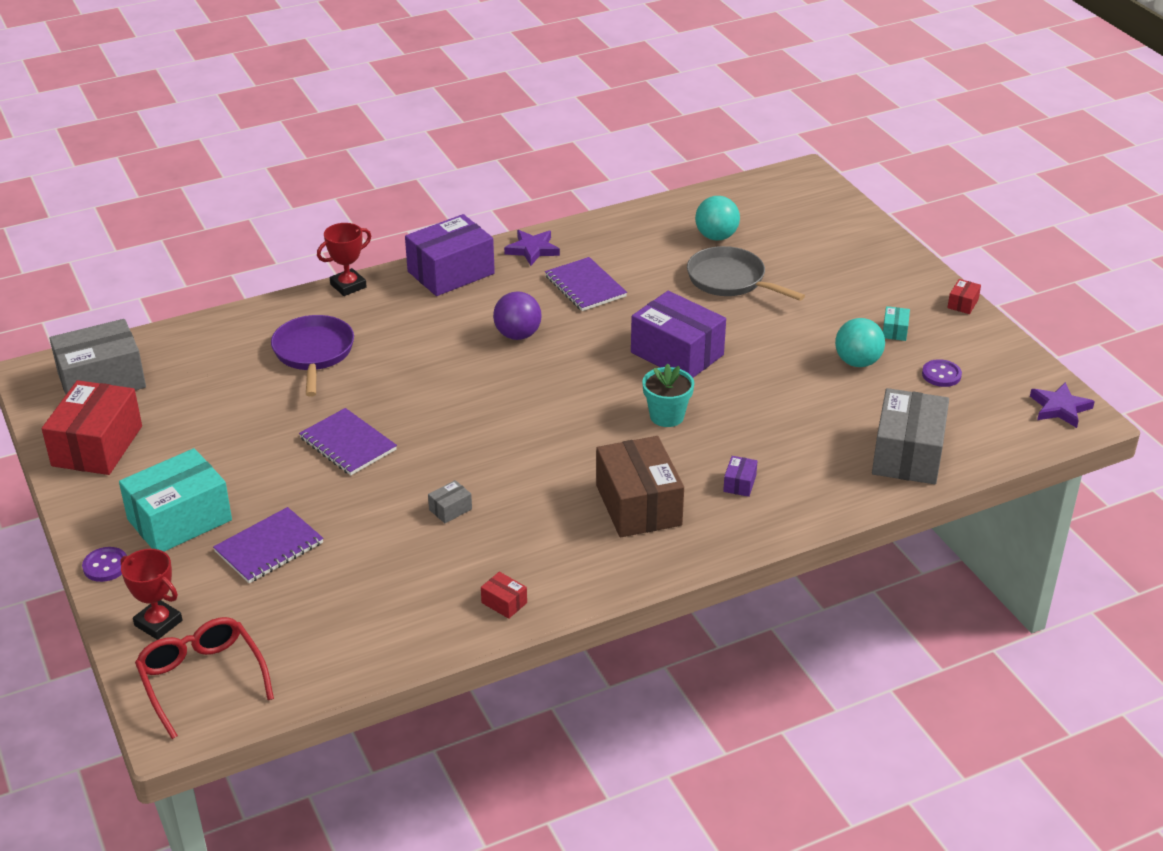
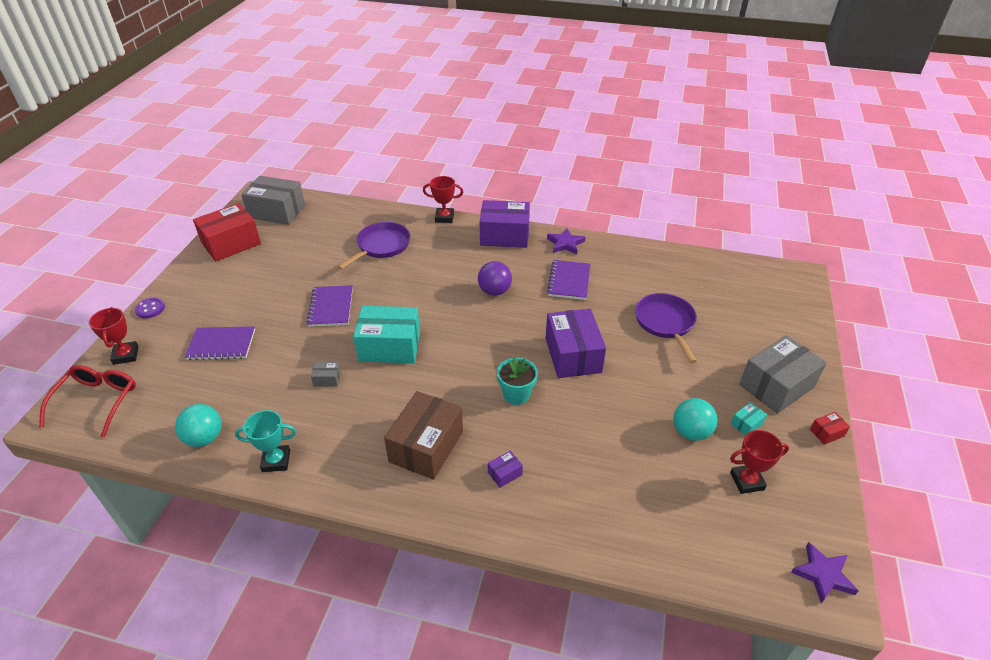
camera: 40 degrees right, 5 degrees up
(179, 520) = (208, 303): turquoise box -> turquoise box (389, 346)
(504, 603) = (276, 461): red box -> turquoise trophy
(716, 237) = (689, 289): turquoise ball -> turquoise ball (204, 438)
(730, 280) = (665, 323): grey pan -> purple pan
(907, 454) = (648, 531): grey box -> grey box (776, 386)
(941, 375) = (747, 481): purple button -> red trophy

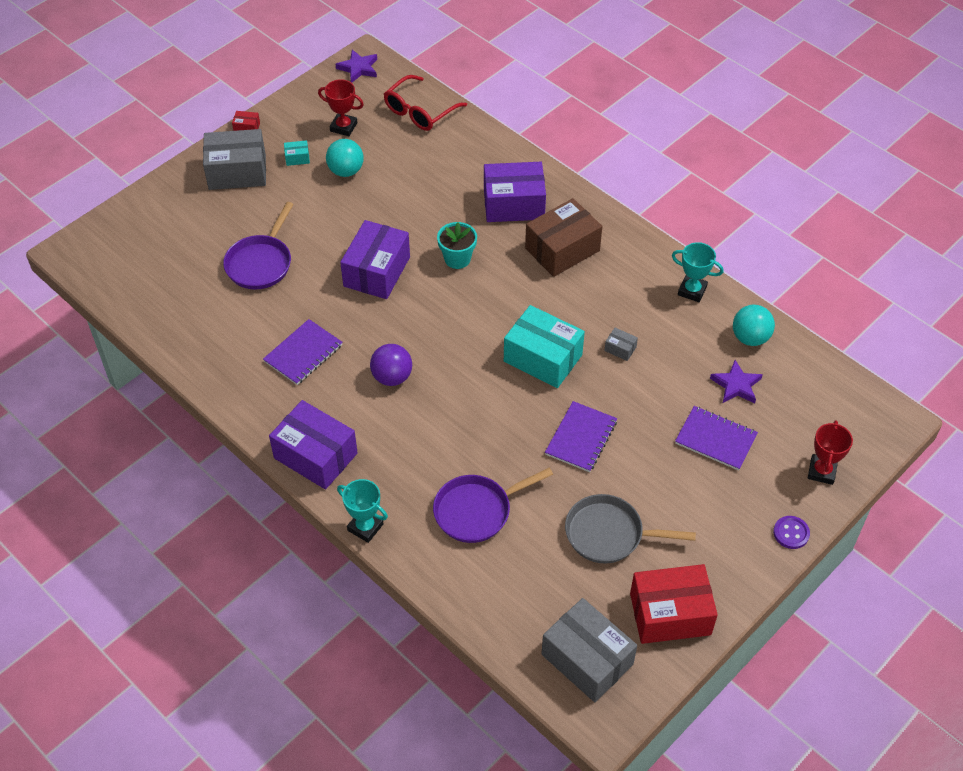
camera: 150 degrees left, 10 degrees up
(97, 401) = (851, 422): red glasses -> red glasses (420, 111)
(286, 265) = (609, 534): none -> grey pan
(444, 217) = (365, 527): red trophy -> turquoise trophy
(505, 473) = (514, 204): purple box -> purple box, size x2.42
(565, 244) = (257, 407): purple star -> purple star (736, 385)

